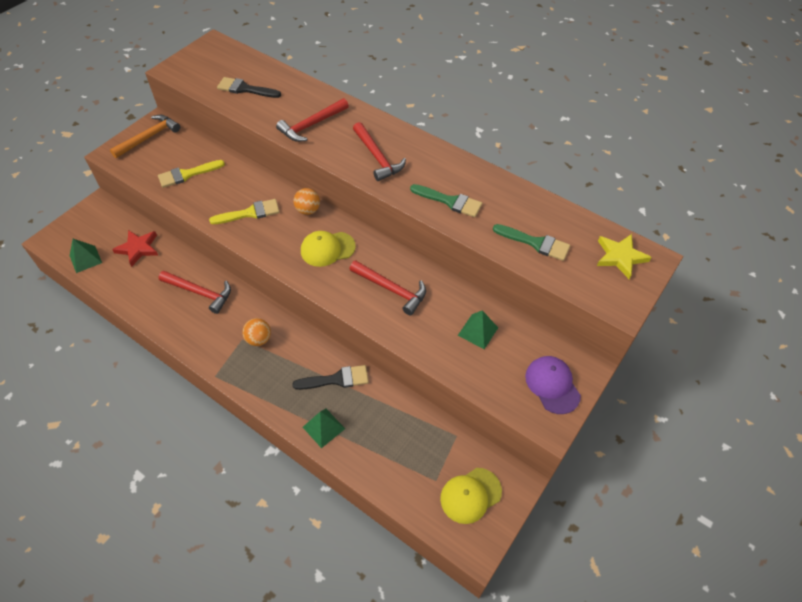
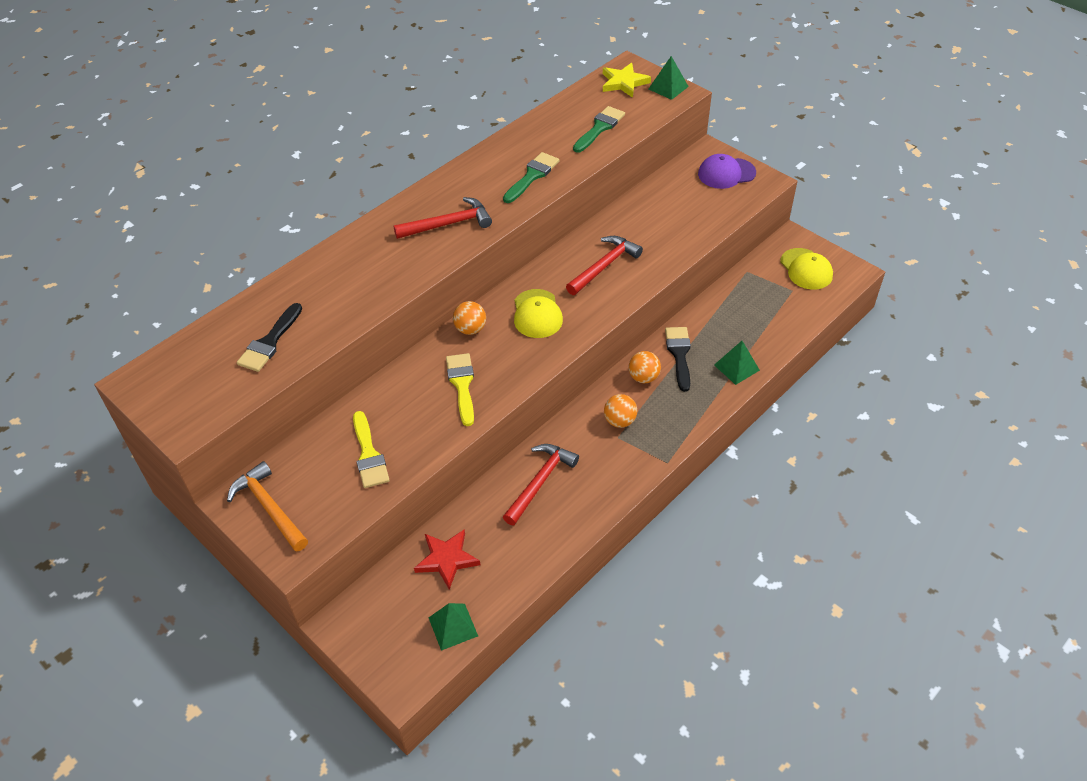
camera: 80 degrees left, 5 degrees down
(307, 353) = (643, 377): none -> orange ball
(311, 125) = (371, 277): red hammer -> none
(478, 331) = (664, 211): green pyramid -> green pyramid (668, 88)

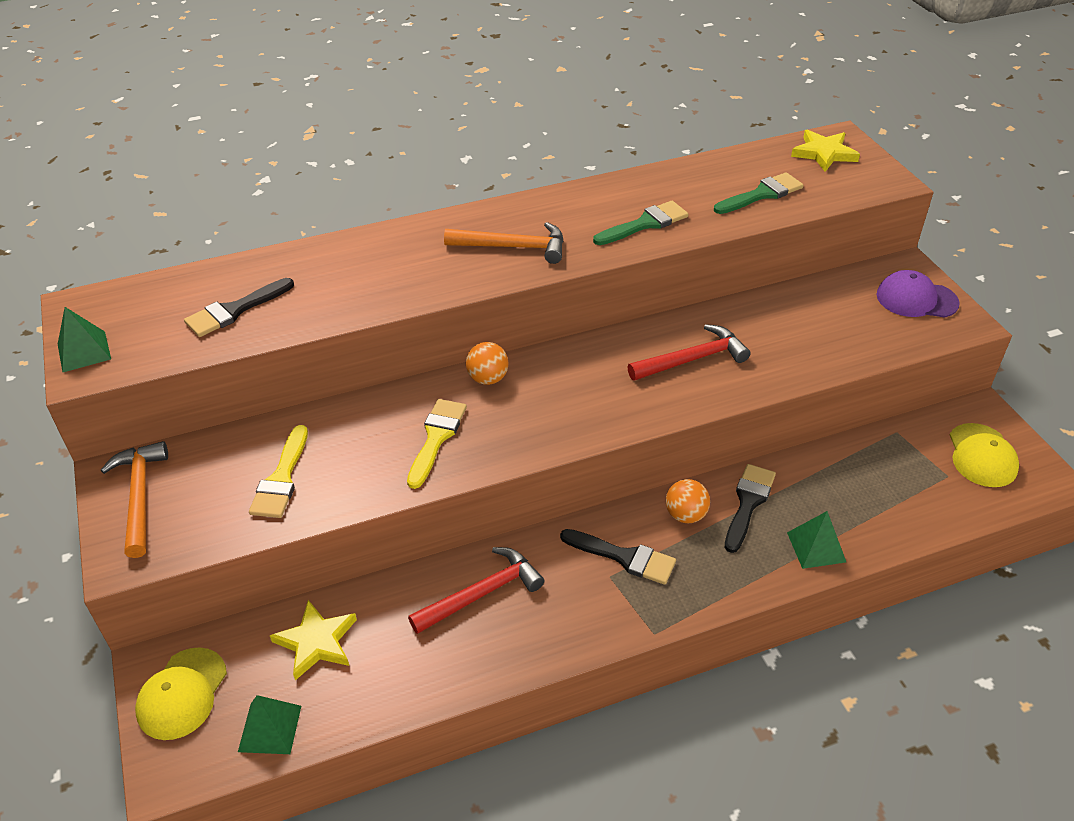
camera: 25 degrees right, 5 degrees down
(447, 559) = (316, 642): red star -> yellow star
(448, 224) = (513, 247): red hammer -> orange hammer
(537, 314) = (576, 388): yellow cap -> yellow cap (182, 694)
(619, 421) = (624, 557): orange ball -> black brush
(668, 88) = (878, 172): green pyramid -> green pyramid (84, 351)

